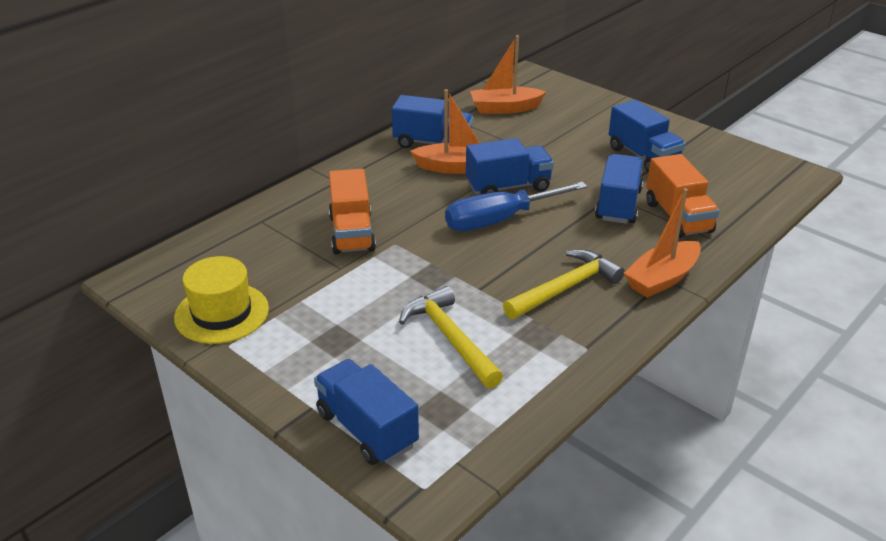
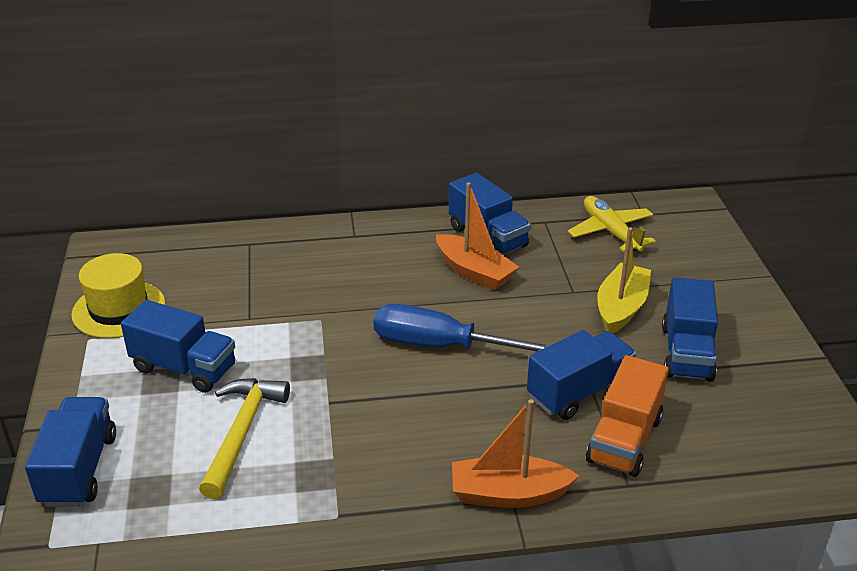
camera: 40 degrees right, 0 degrees up
(352, 233) = (300, 291): orange truck -> none
(505, 108) = (610, 232): orange boat -> yellow plane
(508, 187) = (495, 316): blue truck -> blue truck (184, 368)
(566, 288) = (403, 447): yellow hammer -> none
(574, 148) = (621, 308): none -> yellow boat

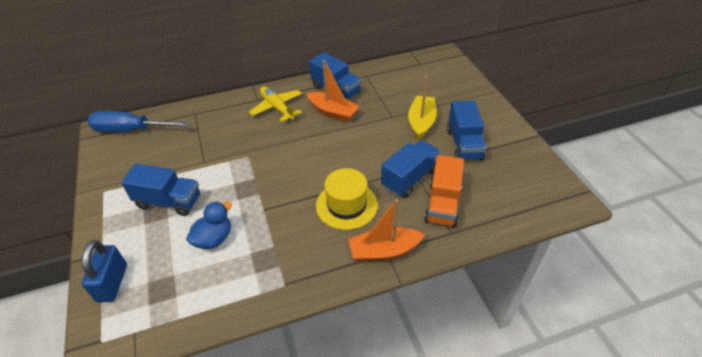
camera: 10 degrees left, 10 degrees up
(79, 470) = (112, 283): blue truck -> blue padlock
(119, 309) = (120, 169): yellow hat -> yellow hat (346, 205)
(242, 432) = (214, 239): yellow hammer -> blue duck
(441, 346) = (323, 162): blue screwdriver -> blue screwdriver (131, 130)
(610, 232) = (404, 77): yellow plane -> yellow plane (277, 108)

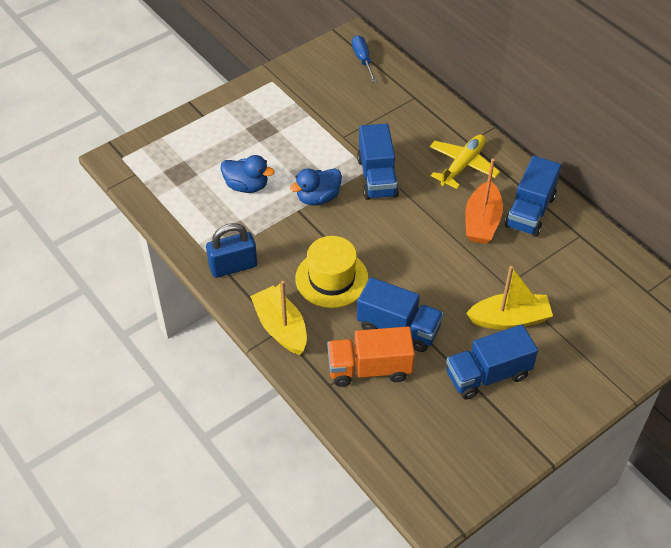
camera: 70 degrees right, 5 degrees up
(112, 283) = (176, 138): blue padlock -> blue padlock (233, 266)
(131, 130) = (363, 60): blue screwdriver -> blue screwdriver, size x0.58
(169, 201) = (278, 133): blue truck -> blue truck (377, 177)
(258, 193) = (318, 198): none -> blue duck
(384, 251) = (281, 327): orange boat -> yellow boat

